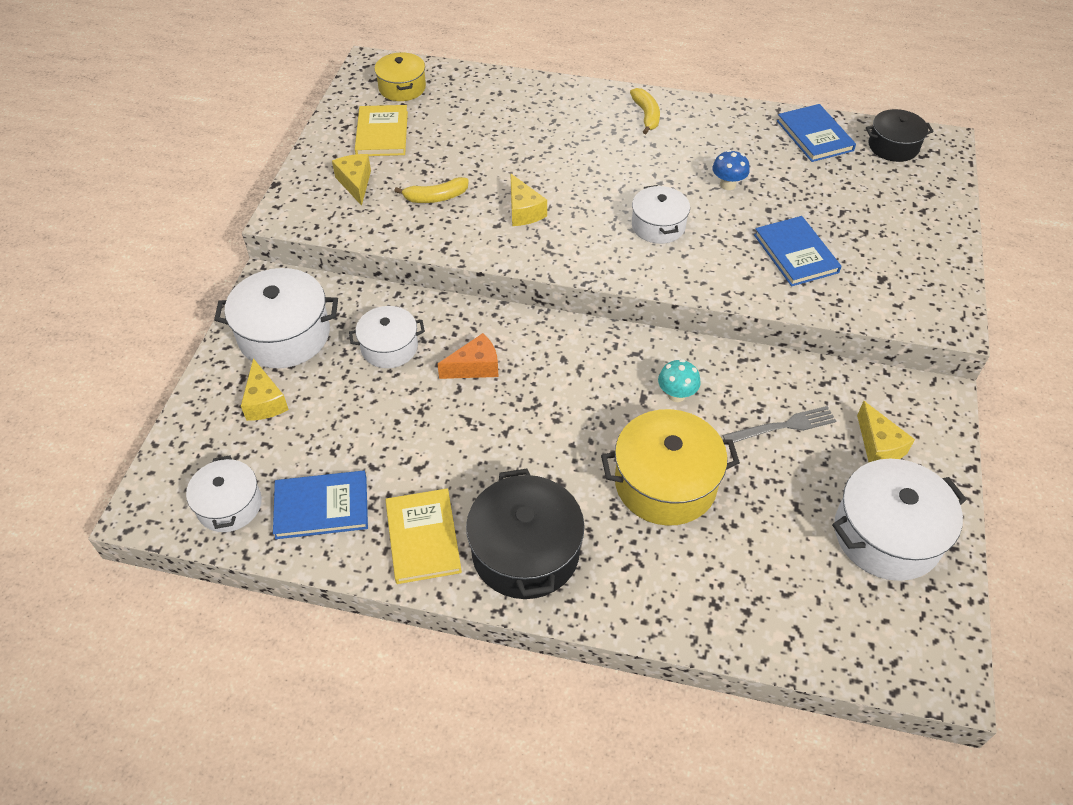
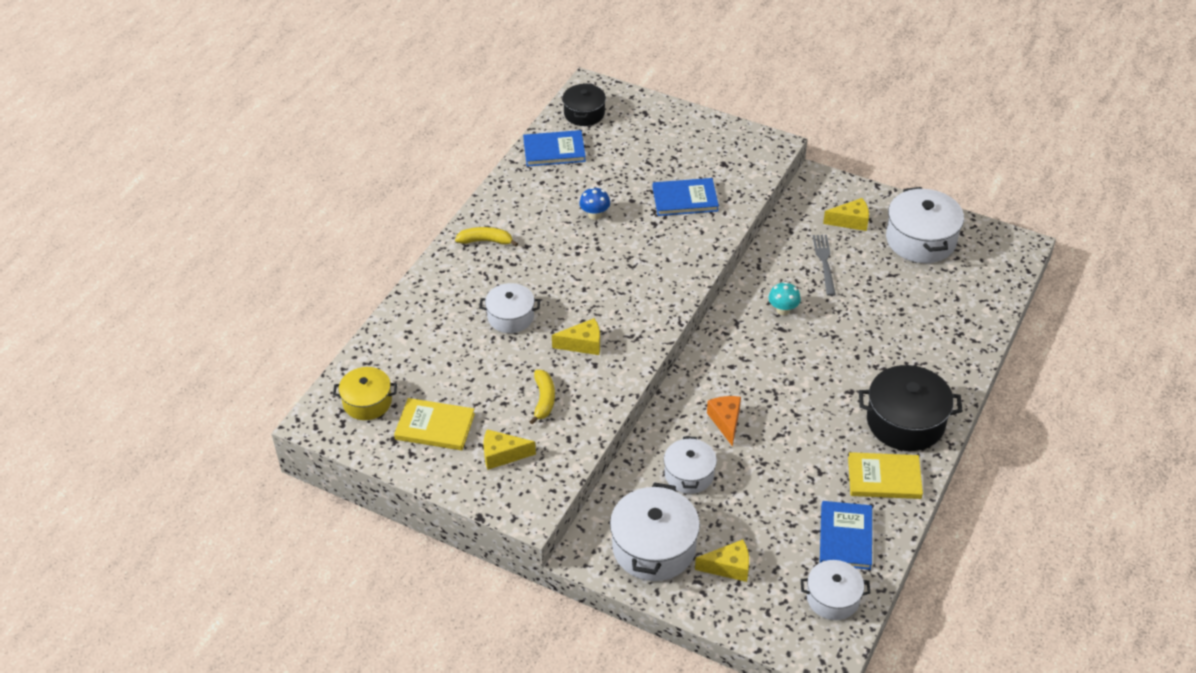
camera: 75 degrees left, 5 degrees down
(658, 226) = (629, 266): white pot -> white pot (510, 317)
(665, 483) = (860, 335): yellow pot -> none

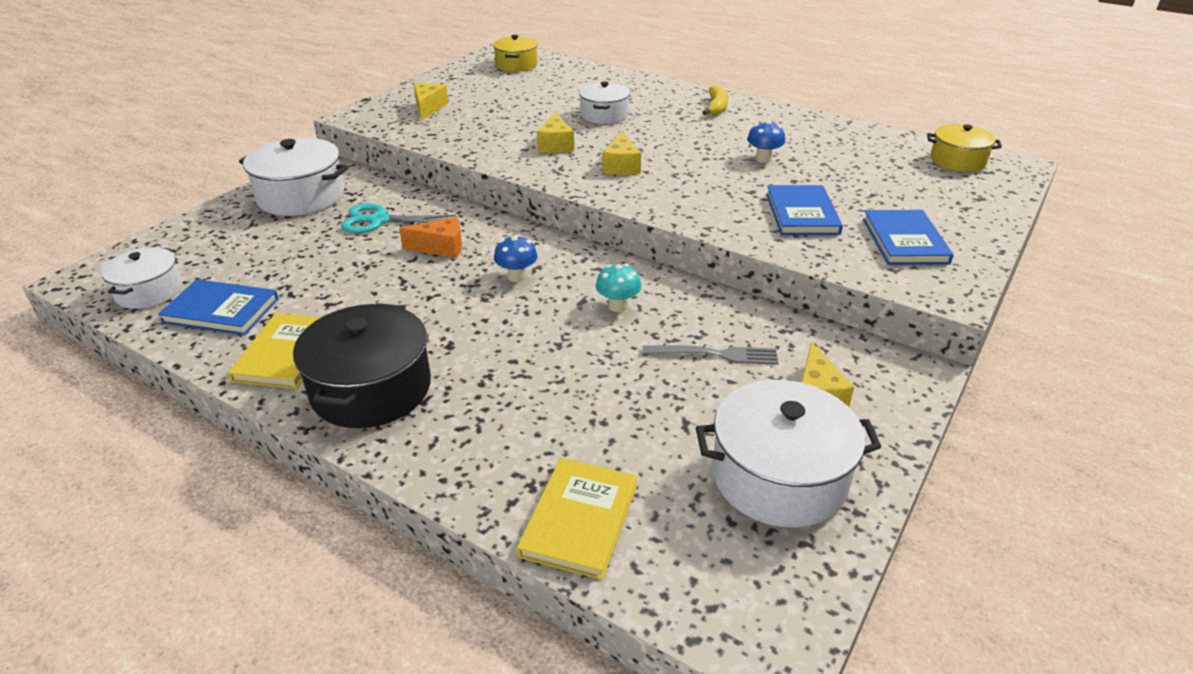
camera: 95 degrees right, 10 degrees down
(435, 426) = (476, 85): yellow book -> yellow book (579, 520)
(544, 400) = (487, 125): yellow banana -> none
(554, 150) = (876, 142): blue book -> blue book (905, 241)
(584, 113) = (957, 161): black pot -> yellow pot
(689, 474) = (378, 220): white pot -> turquoise scissors
(729, 567) = (244, 233): yellow cheese -> yellow cheese (621, 166)
(758, 368) = (517, 276): none -> blue mushroom

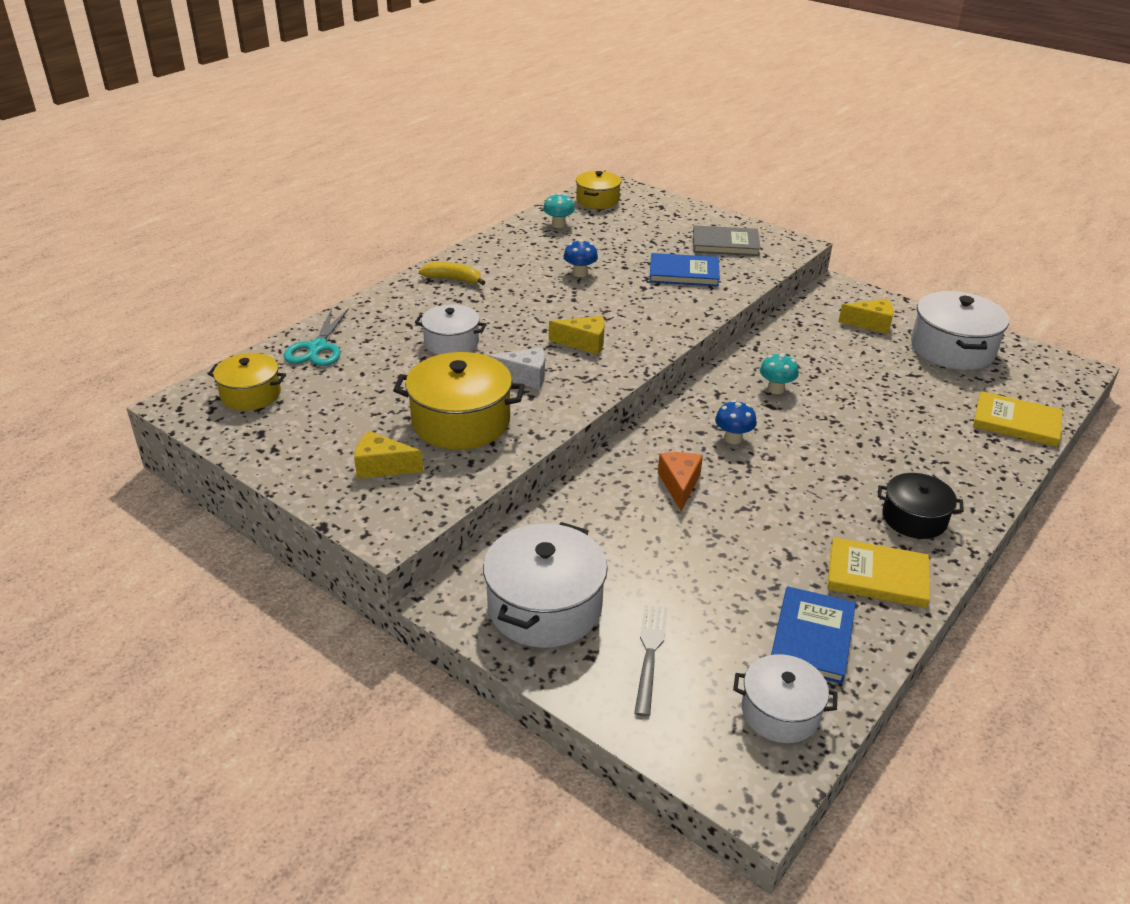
camera: 85 degrees left, 0 degrees up
(371, 389) = (914, 518): black pot -> black pot, size x0.62
(378, 220) = (616, 532): turquoise scissors -> turquoise scissors (317, 348)
(486, 127) = (461, 421): none -> yellow pot
(555, 145) = (524, 377): yellow cheese -> white cheese
(715, 355) = (834, 354): grey fork -> grey fork (650, 654)
(871, 144) = (558, 225): none -> turquoise mushroom
(905, 241) = (725, 244): blue book -> grey book

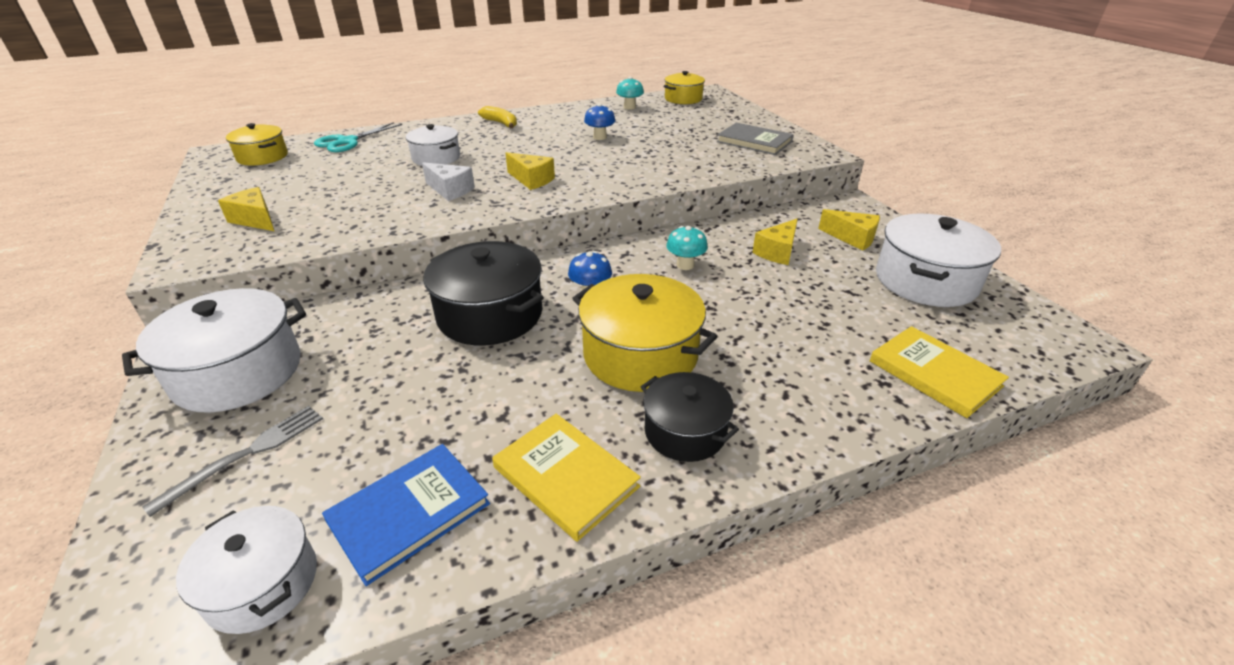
camera: 30 degrees right, 0 degrees up
(461, 421) = (356, 206): yellow pot -> yellow pot (640, 355)
(679, 485) = (490, 315): orange cheese -> black pot
(684, 273) = (687, 153): blue book -> none
(830, 354) = (777, 252): none -> yellow cheese

